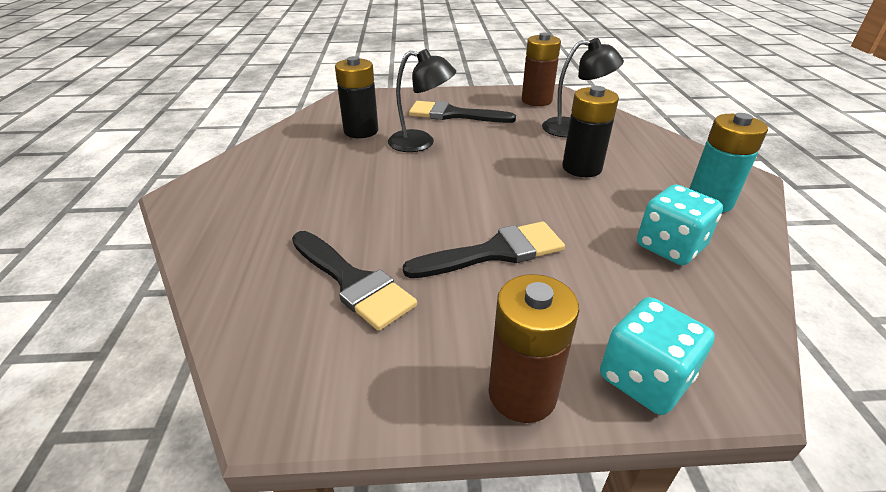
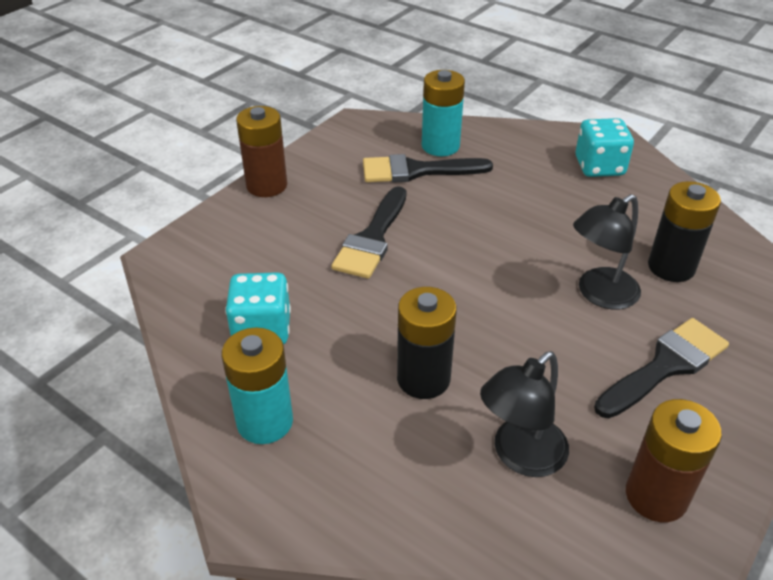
camera: 130 degrees right, 5 degrees up
(281, 290) = (440, 146): none -> turquoise battery
(644, 378) = (215, 227): turquoise dice -> turquoise dice (599, 167)

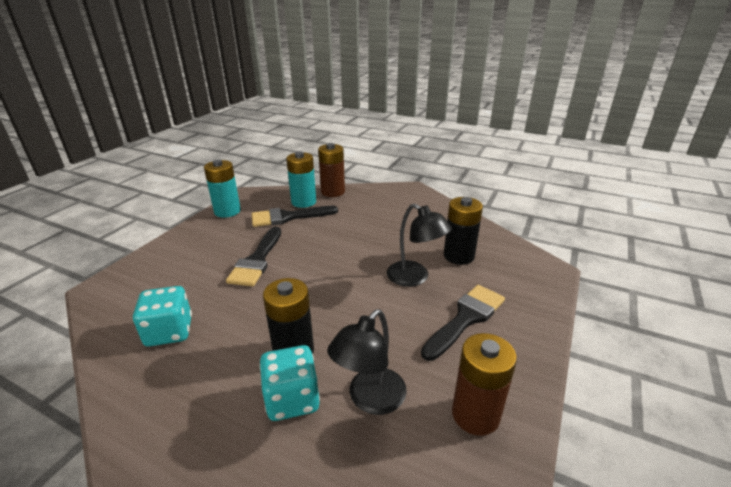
camera: 10 degrees left, 10 degrees down
(265, 422) = (164, 403): turquoise battery -> turquoise battery (227, 211)
(267, 185) = (183, 235): brown battery -> brown battery (333, 192)
(599, 167) = (405, 204): turquoise dice -> turquoise dice (292, 399)
(599, 294) = (415, 278): black lamp -> black lamp turned 90 degrees counterclockwise

